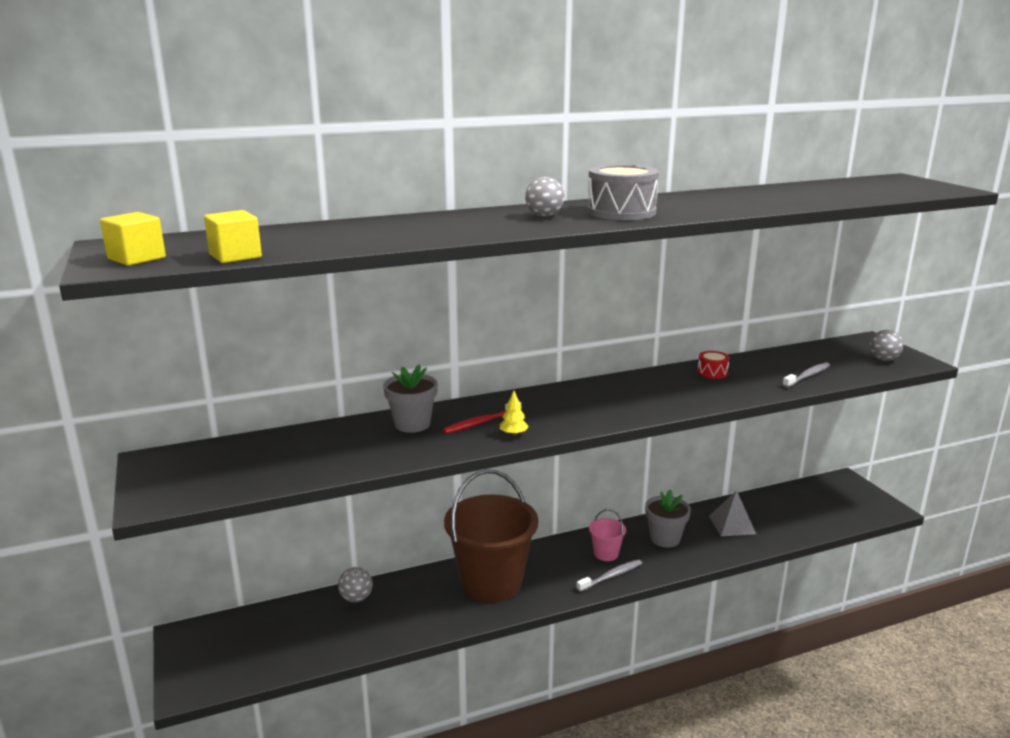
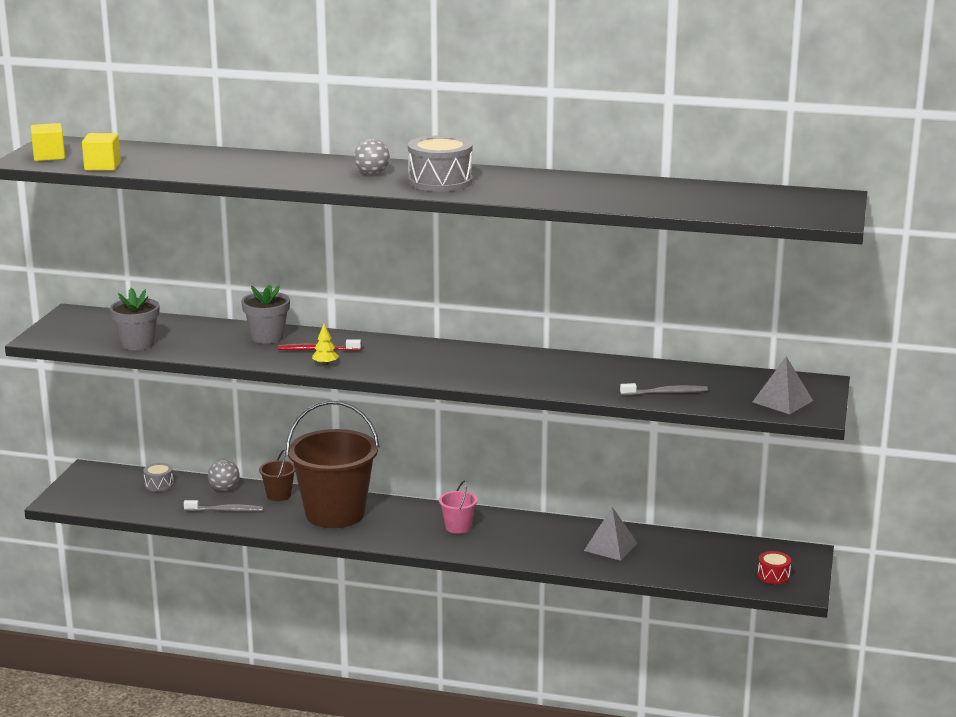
camera: 35 degrees right, 0 degrees up
(283, 620) = (159, 484): none -> grey drum
(417, 584) = (279, 495): none -> brown bucket
(611, 576) = (436, 543): grey toothbrush -> grey toothbrush (226, 510)
(665, 539) = (528, 535): grey flower pot -> grey flower pot (137, 344)
(712, 372) = (583, 366): red drum -> red drum (773, 576)
(883, 359) = (782, 401): grey ball -> grey pyramid

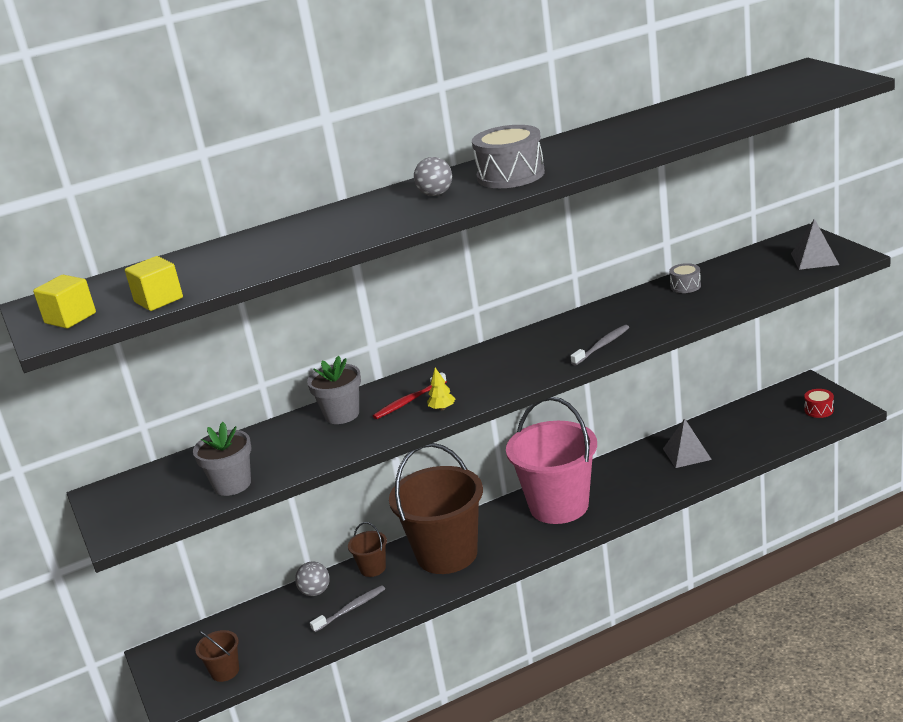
camera: 35 degrees left, 5 degrees up
(106, 502) = (225, 671): none -> brown bucket
(159, 484) = (249, 625): grey drum -> grey drum (685, 286)
(458, 527) = (559, 506): pink bucket -> pink bucket, size x2.36
(666, 393) = (733, 293): grey toothbrush -> grey toothbrush (602, 346)

